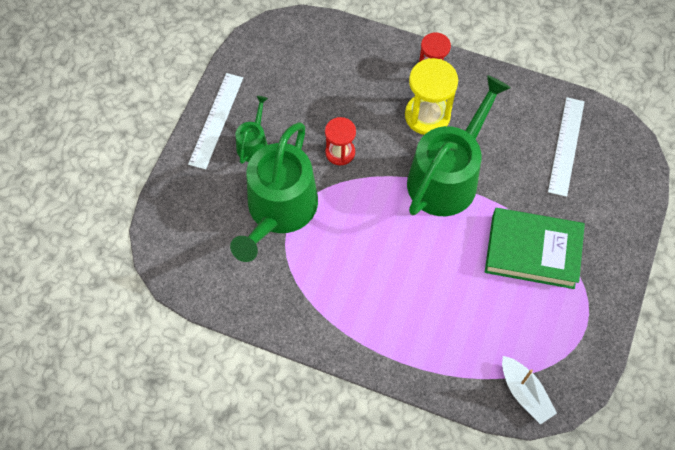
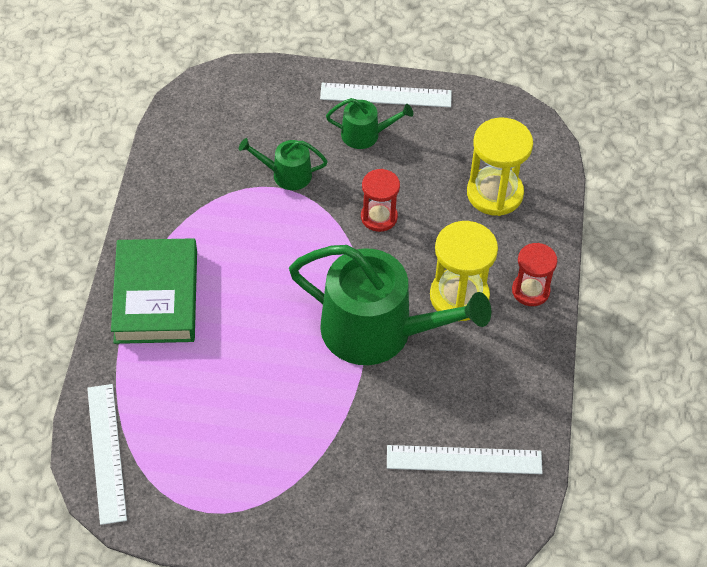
camera: 75 degrees right, 10 degrees down
(279, 210) = (286, 174): green watering can -> green watering can, size x0.46
(337, 69) = (494, 193): none -> yellow hourglass
(524, 393) = (106, 452): white boat -> white ruler
(532, 251) = (297, 438): green book -> green book (156, 296)

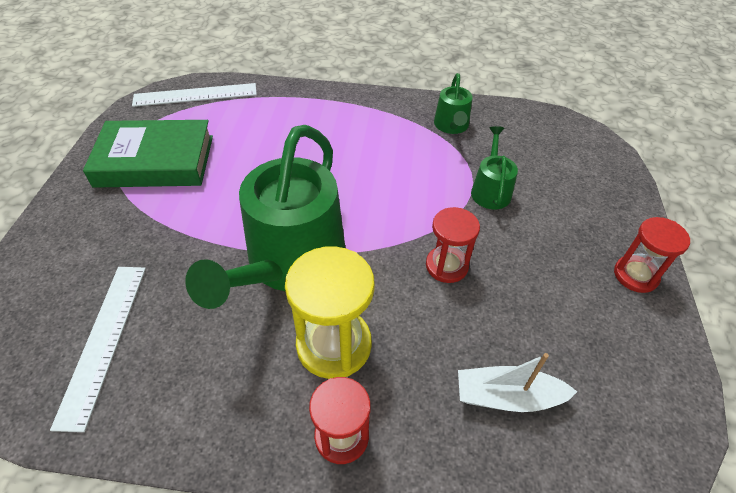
camera: 90 degrees right, 5 degrees down
(156, 296) = (340, 113): green book -> green book (155, 161)
(365, 134) = (566, 255): green watering can -> green watering can (451, 126)
(386, 95) = (635, 275): white ruler -> red hourglass
(494, 193) = (507, 396): yellow hourglass -> white boat

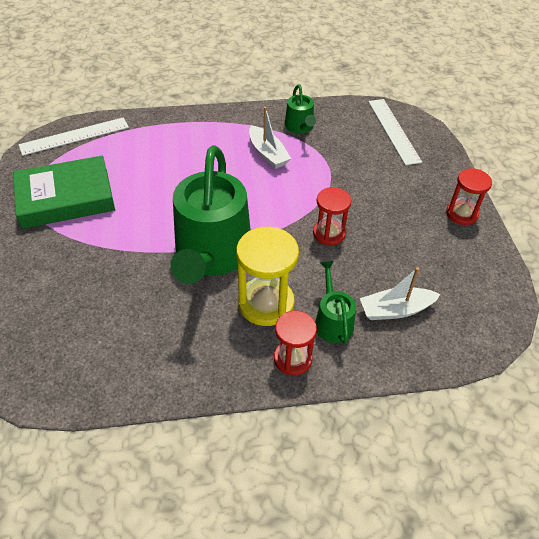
camera: 15 degrees left, 0 degrees up
(103, 340) = (91, 337): white ruler -> white ruler (393, 131)
(402, 151) = (268, 154): none -> white boat
(490, 190) = (344, 172): green watering can -> green watering can (332, 321)

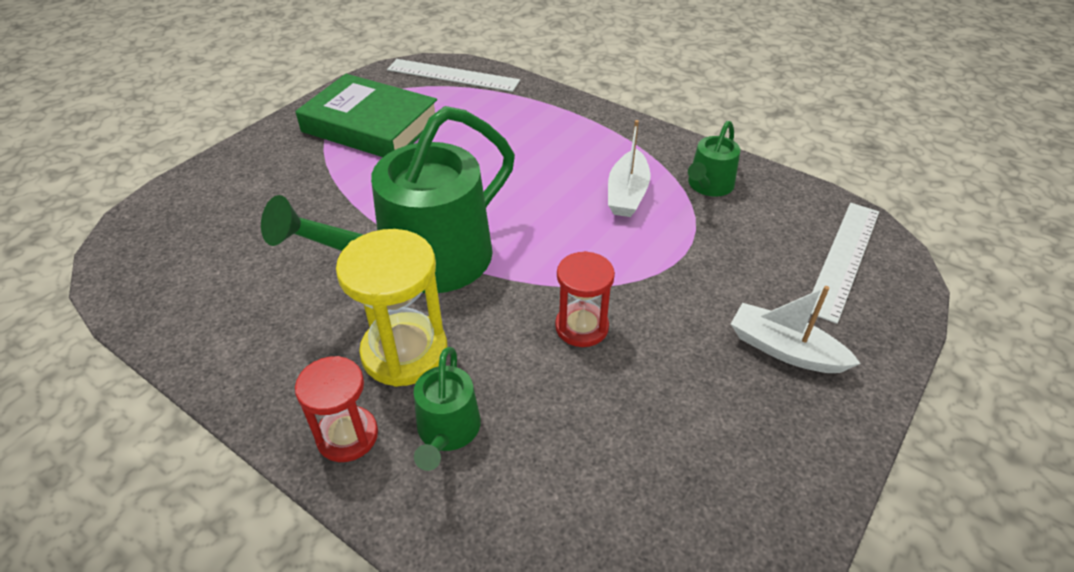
camera: 45 degrees right, 5 degrees down
(332, 321) = (447, 431): green watering can -> green watering can turned 150 degrees clockwise
(395, 310) = (542, 483): white boat -> white boat (785, 349)
(461, 214) = (815, 432): red hourglass -> none

